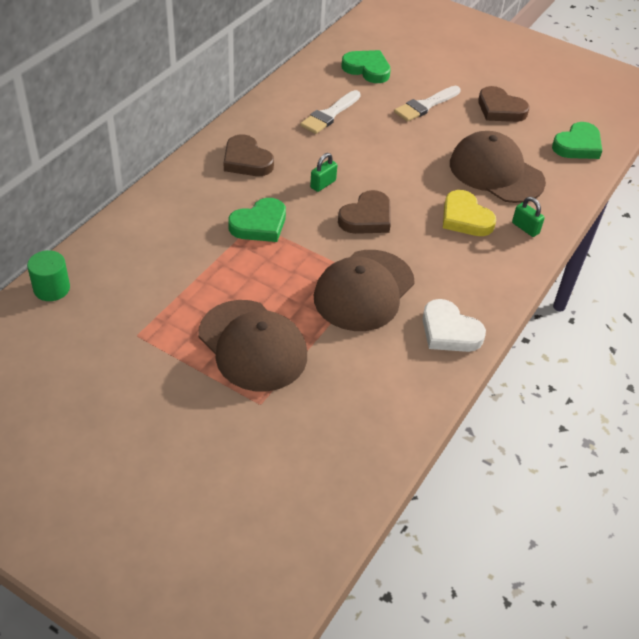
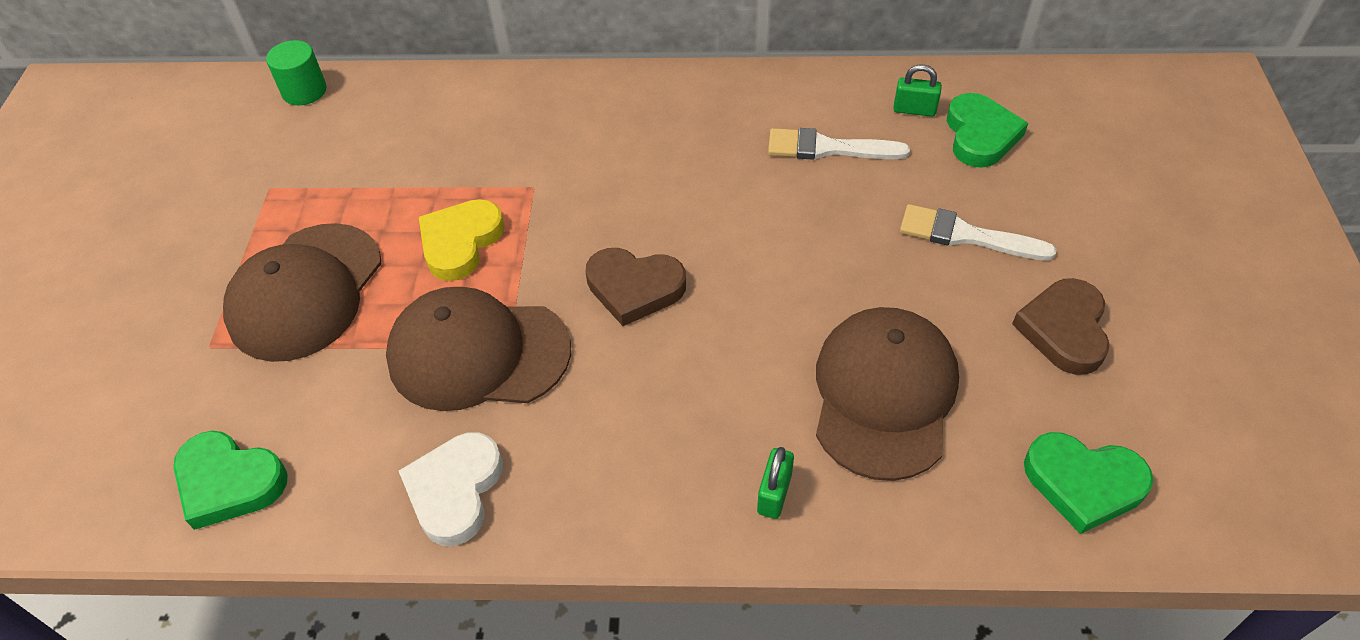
camera: 65 degrees right, 5 degrees up
(246, 160) = (650, 122): brown heart -> none
(259, 224) = (533, 192): green heart -> green heart (229, 482)
(323, 184) = (667, 212): green padlock -> green padlock (914, 110)
(465, 218) = (731, 402): yellow heart -> yellow heart (460, 242)

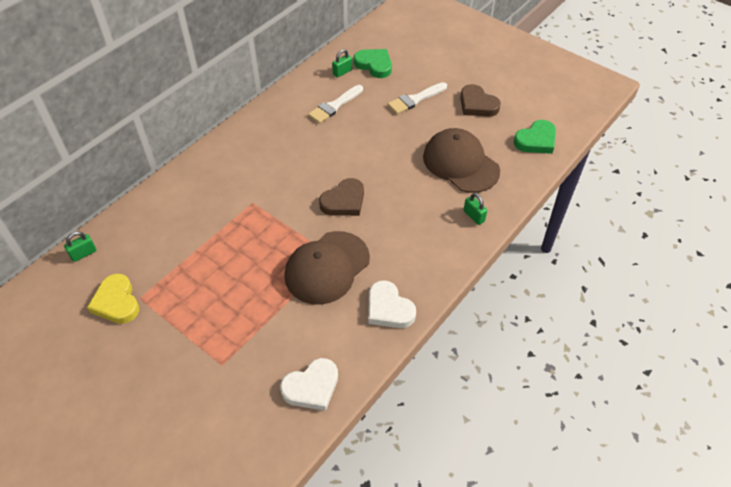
camera: 55 degrees left, 0 degrees up
(229, 482) = (311, 387): green heart -> white heart
(304, 91) = (83, 253): green cylinder -> green padlock
(306, 292) = (227, 312): brown cap -> none
(460, 242) = (258, 243): yellow heart -> yellow heart (116, 302)

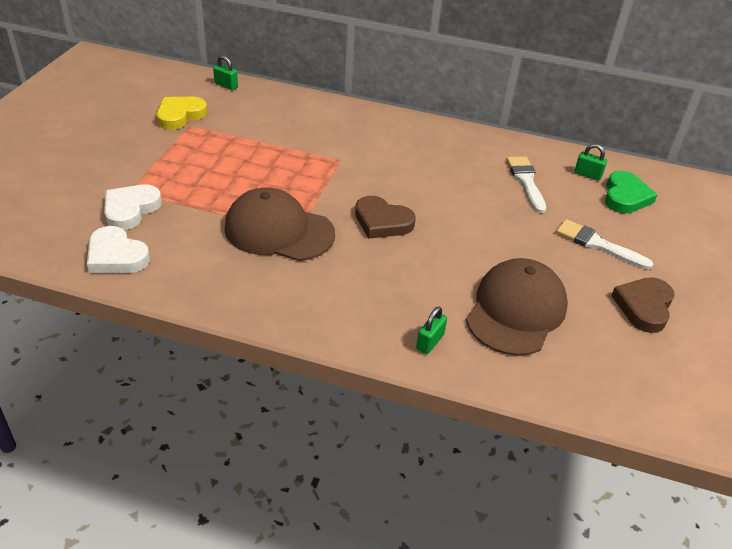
camera: 65 degrees right, 10 degrees down
(334, 106) = (526, 181): white brush -> white brush turned 60 degrees clockwise
(388, 308) = (241, 292): white heart -> white heart (131, 209)
(536, 140) = (628, 387): green heart -> none

